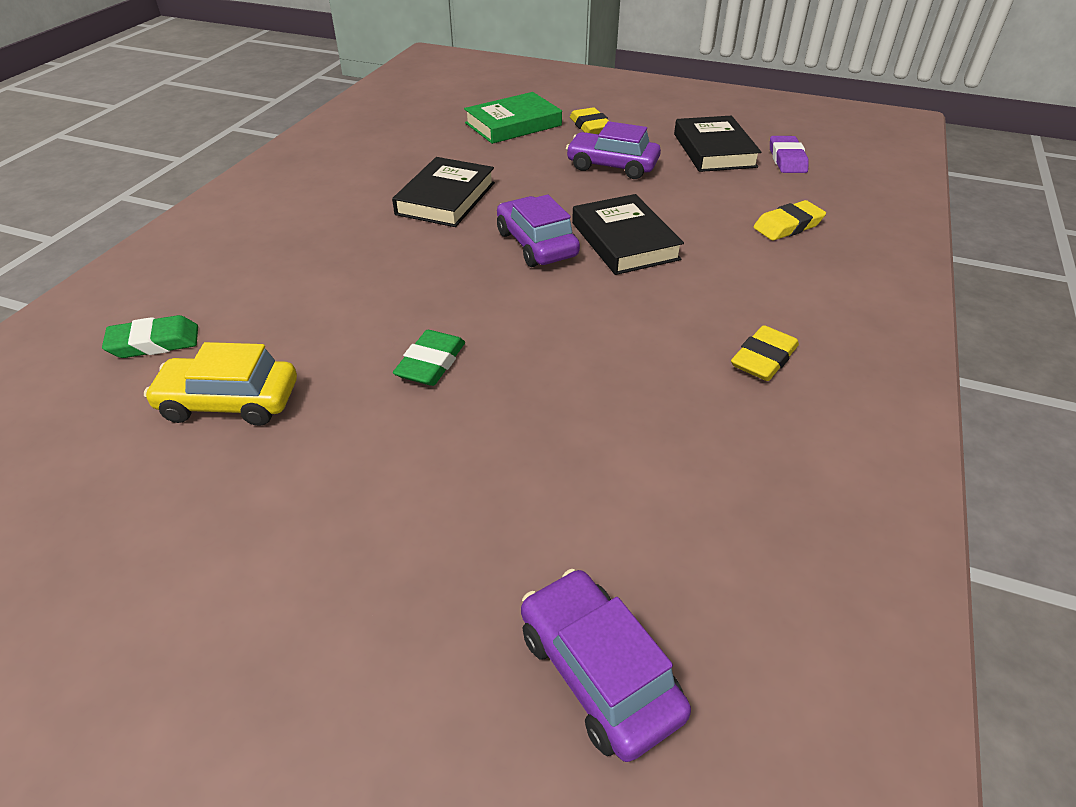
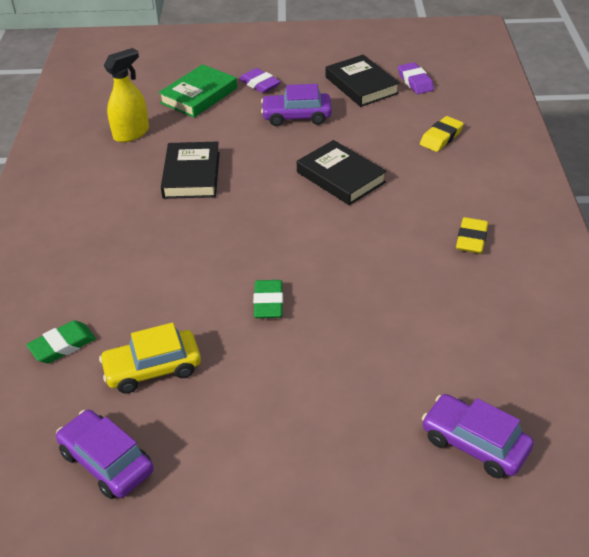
camera: 20 degrees left, 0 degrees up
(412, 145) = (131, 133): none -> yellow spray bottle
(536, 244) = (282, 195): purple car -> purple car (107, 462)
(590, 126) = (260, 84): yellow eraser -> purple eraser

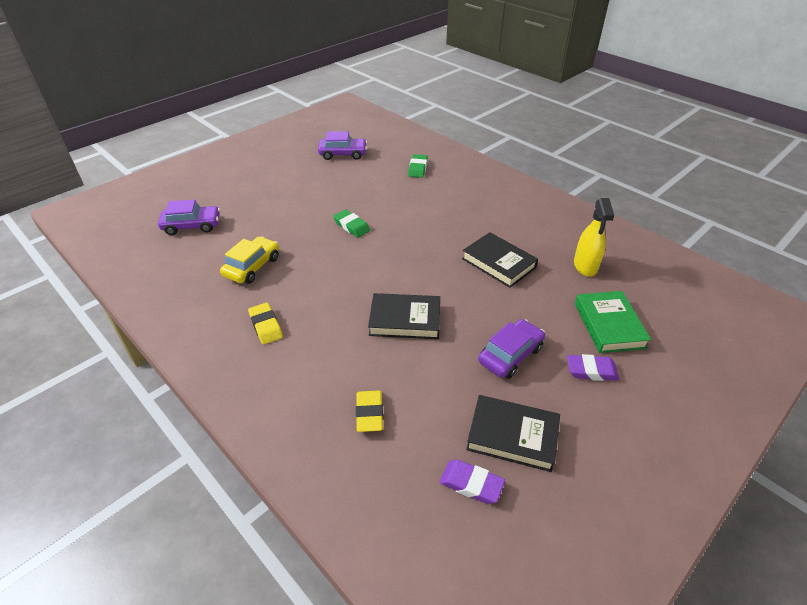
camera: 135 degrees right, 0 degrees up
(153, 369) = (368, 180): yellow car -> yellow car (252, 267)

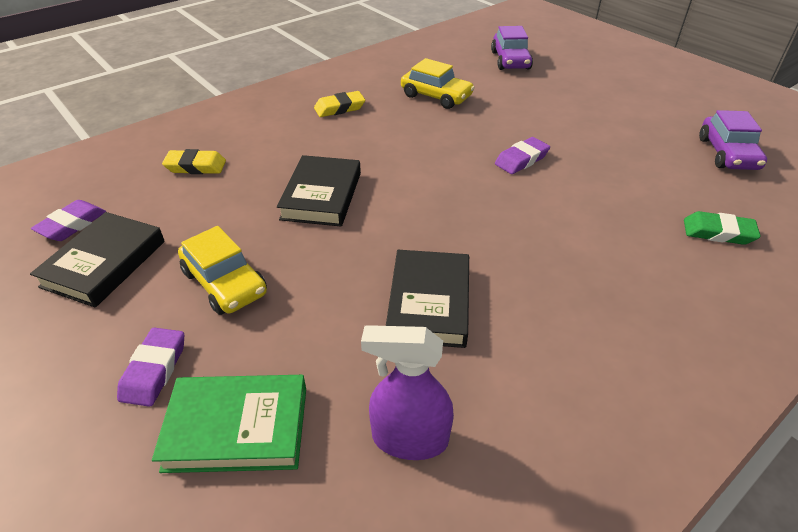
camera: 95 degrees right, 0 degrees up
(351, 226) = (521, 159): green eraser -> purple eraser
(498, 263) = (429, 302): black book -> black book turned 45 degrees counterclockwise
(510, 355) = (225, 283): purple car -> yellow car
(585, 266) = (409, 438): yellow spray bottle -> purple spray bottle

